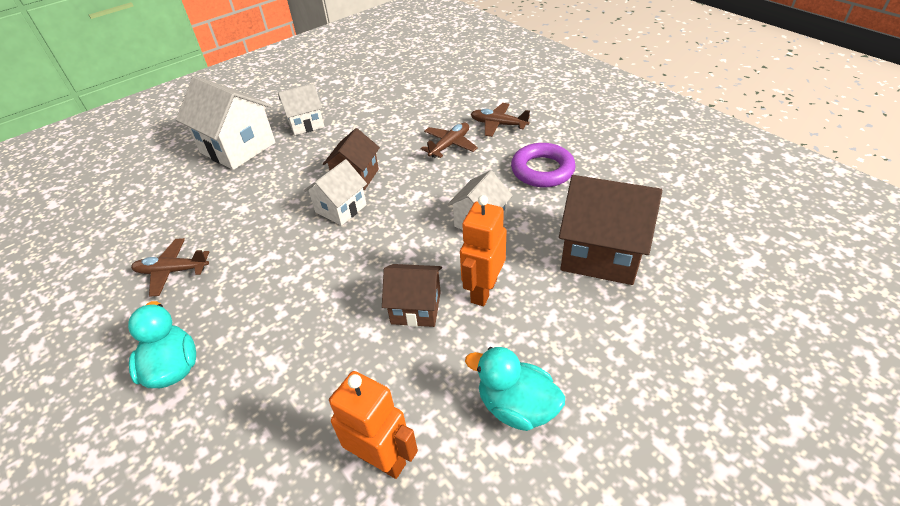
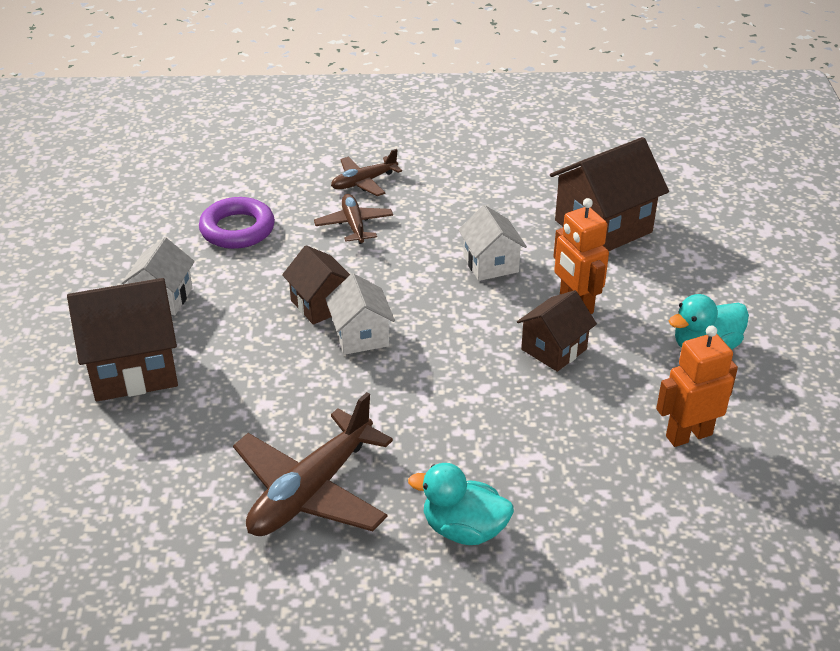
camera: 55 degrees left, 5 degrees down
(172, 271) = (311, 491): brown plane -> brown plane, size x1.80
(238, 147) = (133, 367): white house -> brown house
(542, 170) = (467, 196): purple ring -> purple ring (237, 229)

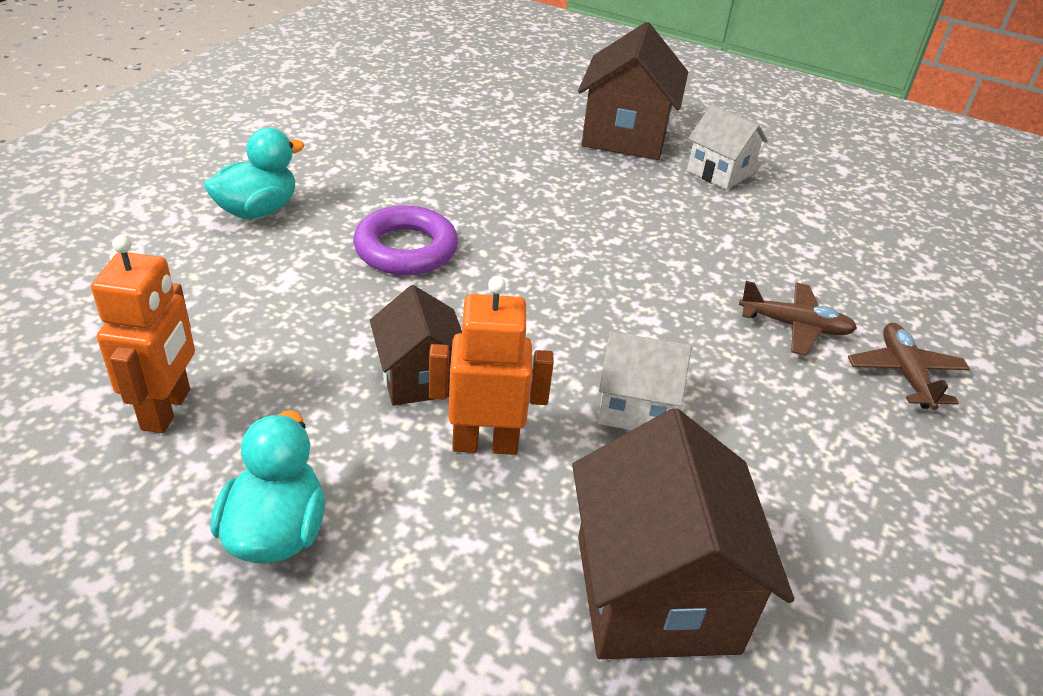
camera: 115 degrees right, 0 degrees up
(237, 229) = (826, 244): purple ring -> purple ring (406, 249)
(311, 491) = (391, 162): brown plane -> none
(321, 304) = (644, 249): brown house -> none
(360, 336) = (570, 254): white house -> none

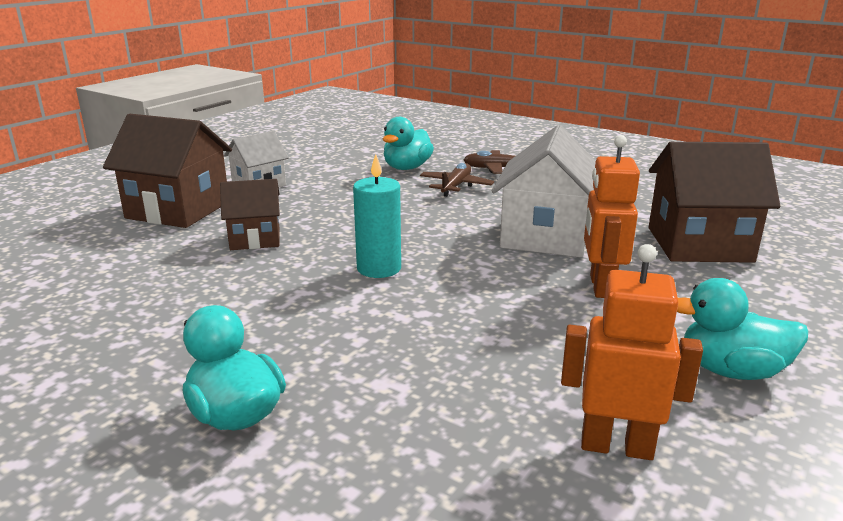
camera: 80 degrees left, 15 degrees down
(406, 249) = (343, 315): purple ring -> none
(419, 377) = (534, 310): brown house -> brown house (255, 239)
(510, 266) = (379, 268): none -> turquoise candle
(635, 406) = (545, 236): white house -> white house, size x1.68
(849, 280) = (407, 168): none -> turquoise duck

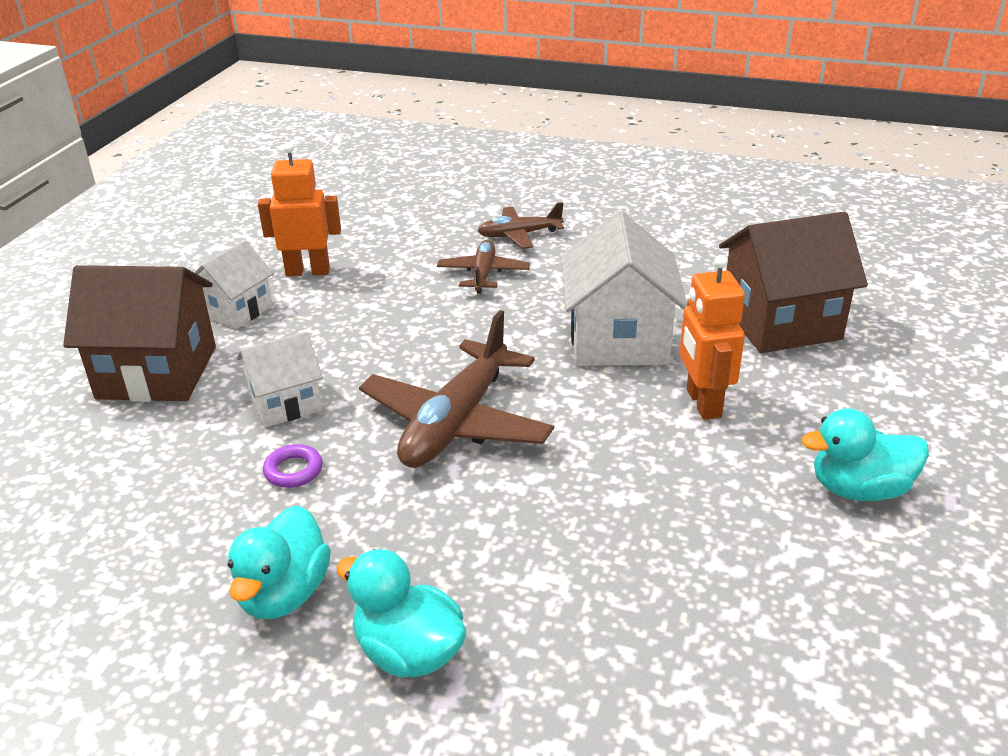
camera: 15 degrees left, 10 degrees up
(231, 278) = (293, 470): none -> purple ring
(255, 239) = (285, 403): brown house -> white house
(379, 268) = (456, 422): turquoise candle -> brown plane
(407, 168) = (409, 250): turquoise duck -> turquoise duck (284, 594)
(616, 446) = (785, 601): orange robot -> orange robot (308, 271)

